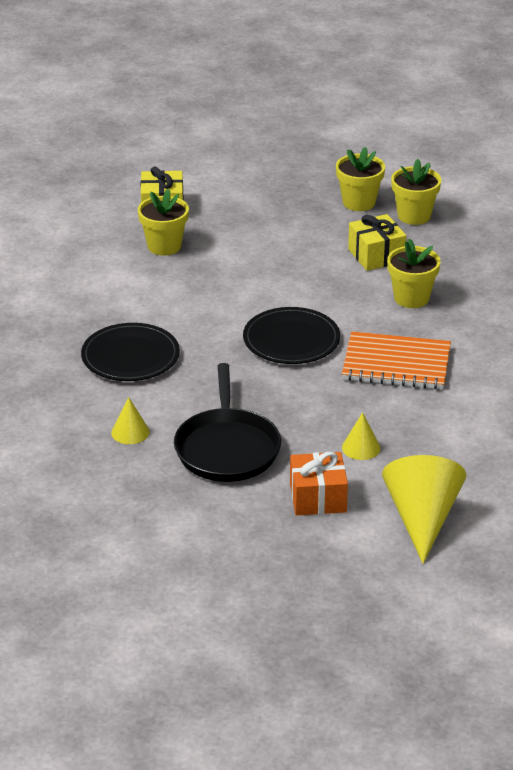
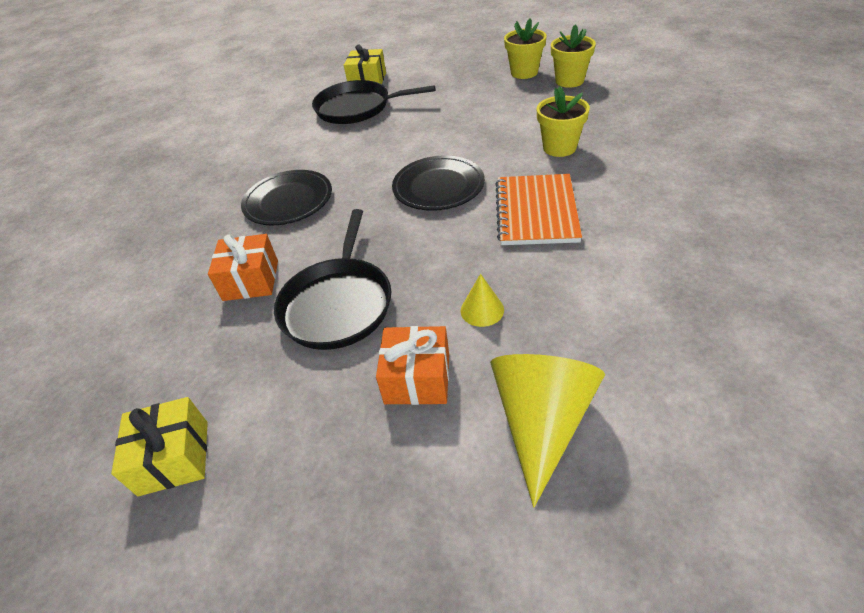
camera: 15 degrees right, 10 degrees up
(130, 432) = (251, 280): yellow cone -> orange gift
(164, 246) = (357, 108): yellow flower pot -> black pan
(376, 255) = (532, 112): yellow gift -> yellow gift (174, 457)
(396, 364) = (536, 211): orange notebook -> orange notebook turned 75 degrees clockwise

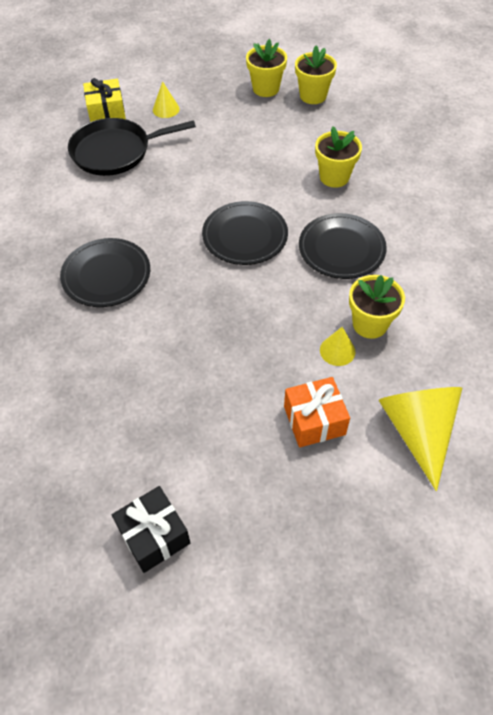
camera: 25 degrees left, 10 degrees up
(174, 457) = (154, 535): yellow gift -> black gift
(251, 280) = (121, 366): orange gift -> none
(338, 304) = (215, 371): black pan -> none
(421, 81) = (166, 109): none -> yellow cone
(534, 290) = (370, 324): none -> yellow flower pot
(536, 211) = (341, 249): orange notebook -> black plate

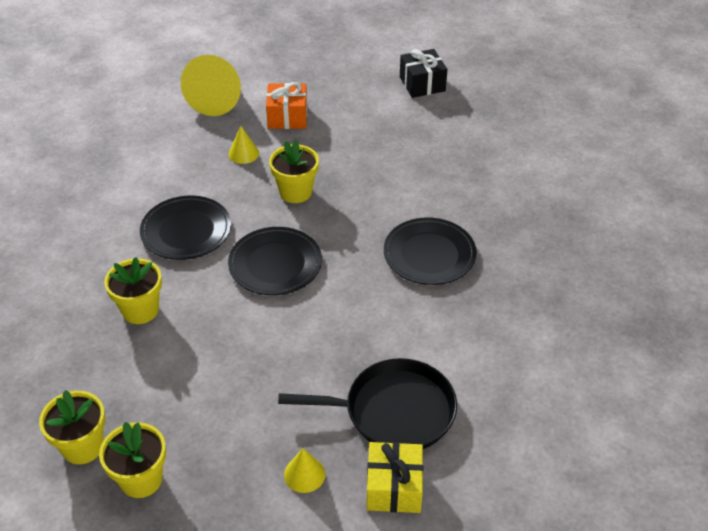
camera: 165 degrees left, 10 degrees down
(370, 324) = (204, 166): yellow flower pot -> yellow flower pot (295, 192)

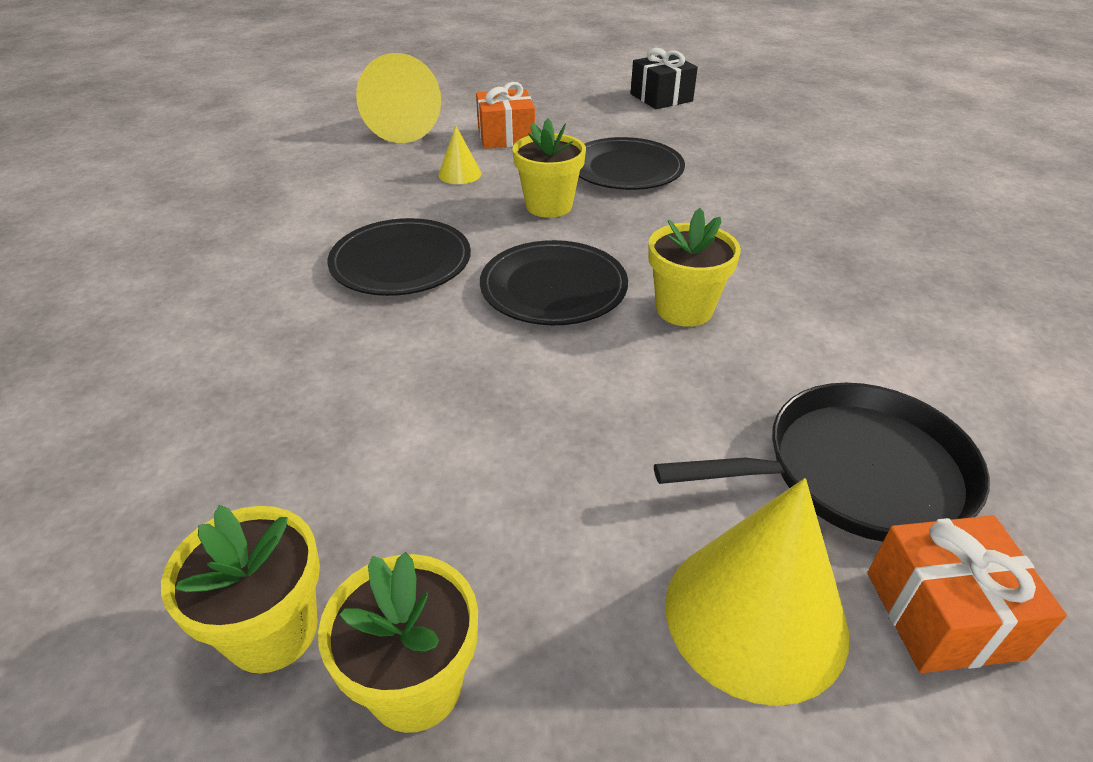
camera: 10 degrees left, 5 degrees down
(140, 310) = (349, 372): yellow flower pot -> yellow flower pot (684, 309)
(304, 474) = (755, 616): yellow cone -> yellow cone, size x2.08
(394, 487) = (942, 614): yellow gift -> orange gift
(429, 254) = (774, 254): black plate -> black plate (625, 169)

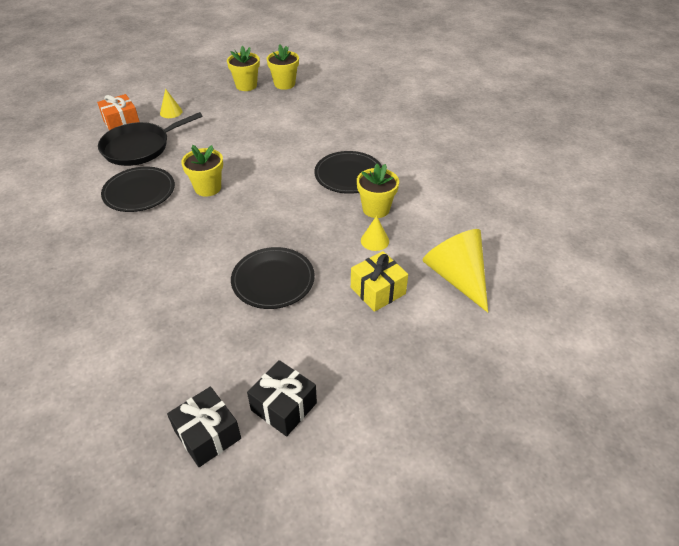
camera: 155 degrees right, 5 degrees up
(506, 136) = (378, 290): orange gift -> yellow gift
(549, 206) = (303, 231): yellow flower pot -> yellow flower pot (376, 209)
(553, 288) = (270, 182): black plate -> black plate (139, 192)
(736, 98) = (207, 435): none -> black gift
(755, 616) = (171, 112): yellow cone -> yellow cone, size x0.48

